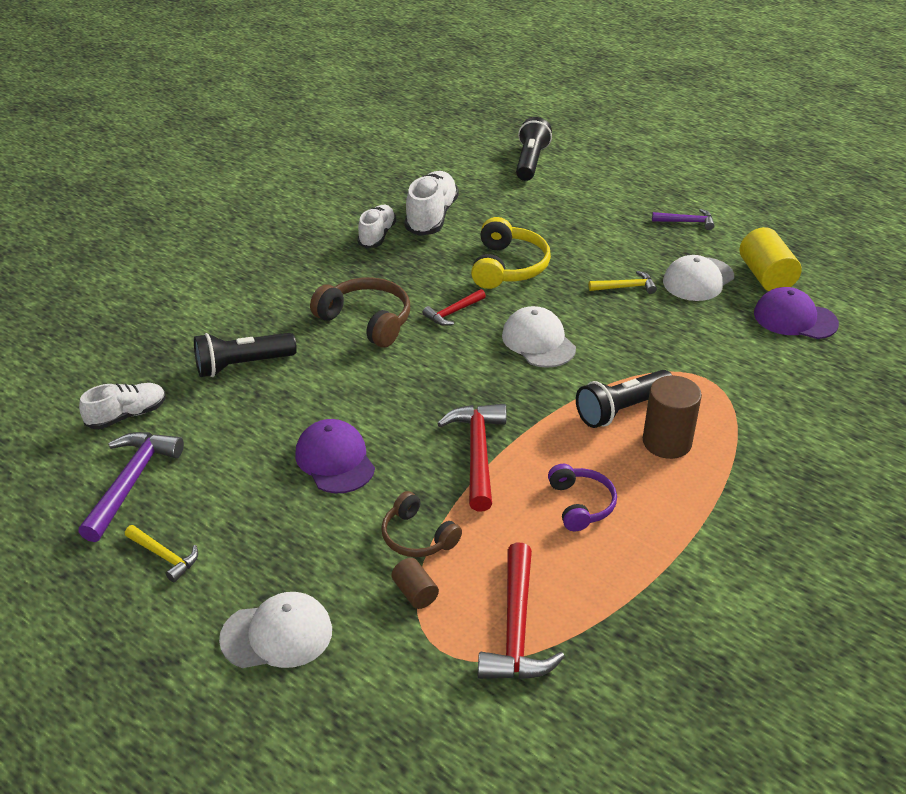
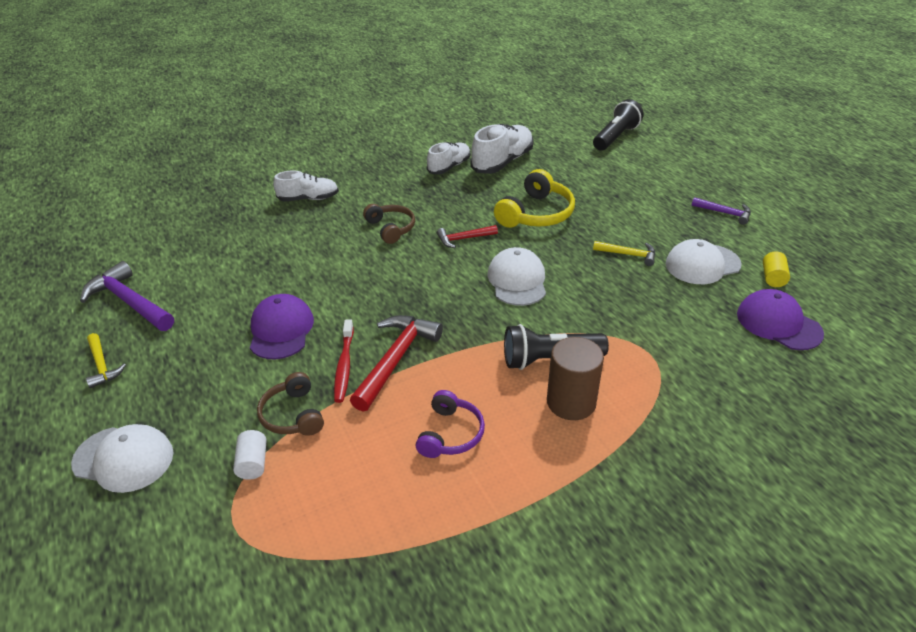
camera: 25 degrees right, 0 degrees up
(127, 415) = (168, 252): white shoe -> white shoe (308, 199)
(131, 482) = (129, 302): purple hammer -> purple hammer turned 90 degrees counterclockwise
(242, 365) = (274, 238): black flashlight -> none
(366, 321) = (391, 228): brown headphones -> brown headphones, size x0.65
(415, 593) = (253, 463): brown cylinder -> white cylinder
(431, 475) = (344, 366): none -> red toothbrush
(516, 629) = (309, 530): red hammer -> none
(766, 276) = (773, 278): yellow cylinder -> yellow cylinder, size x0.55

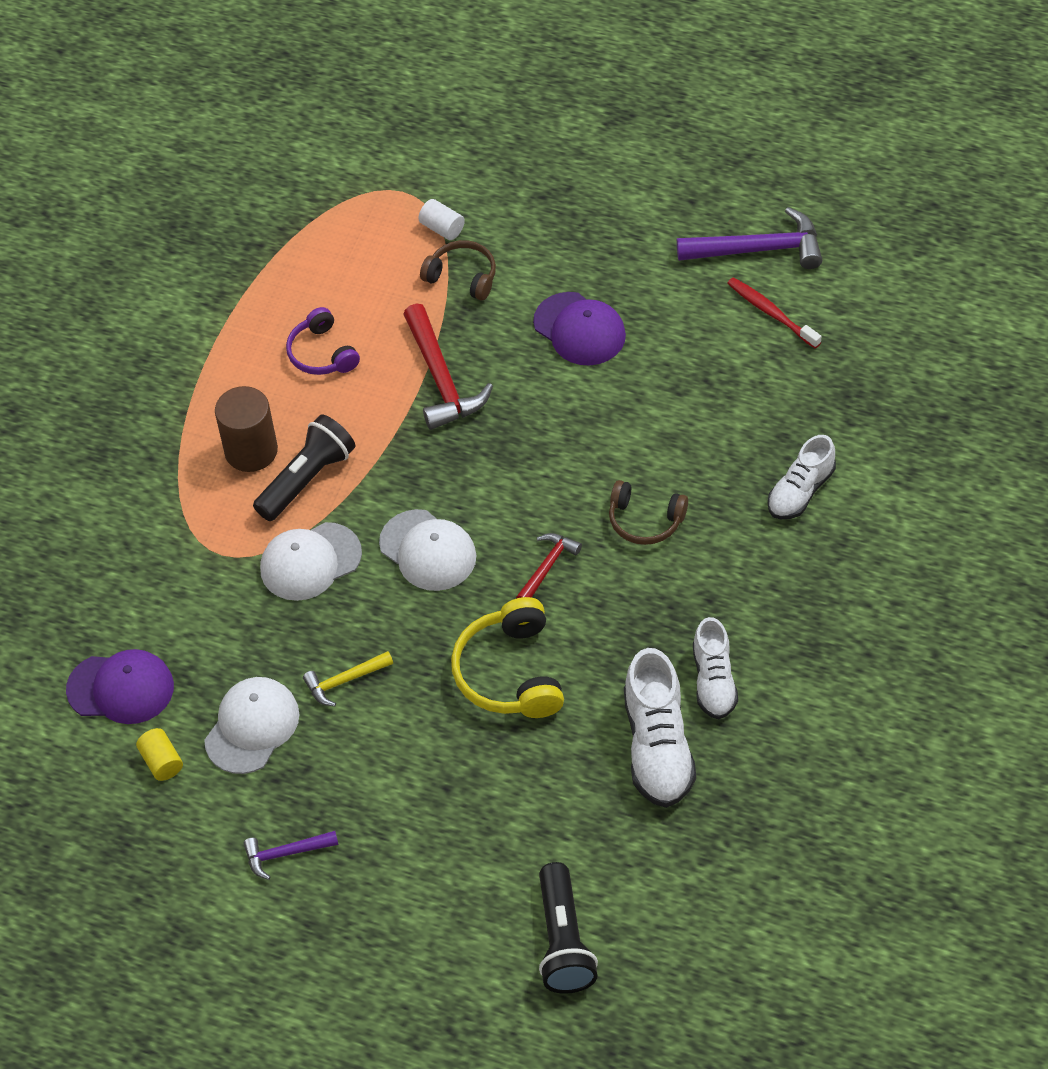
camera: 140 degrees right, 15 degrees up
(102, 366) = (675, 194): yellow hammer -> none
(124, 459) = (539, 164): white cap -> white cap (310, 562)
(344, 366) = (478, 341): red toothbrush -> red toothbrush (771, 313)

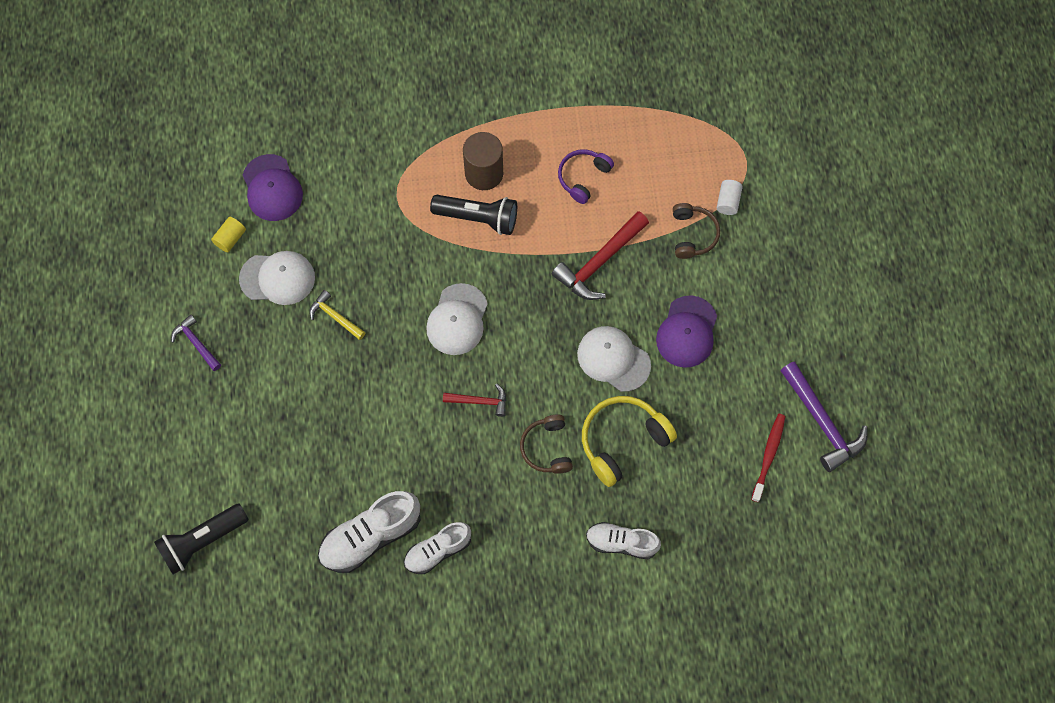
camera: 60 degrees right, 15 degrees up
(310, 562) = (415, 252): white cap -> white cap (613, 359)
(510, 673) = (386, 416): yellow headphones -> yellow headphones (622, 441)

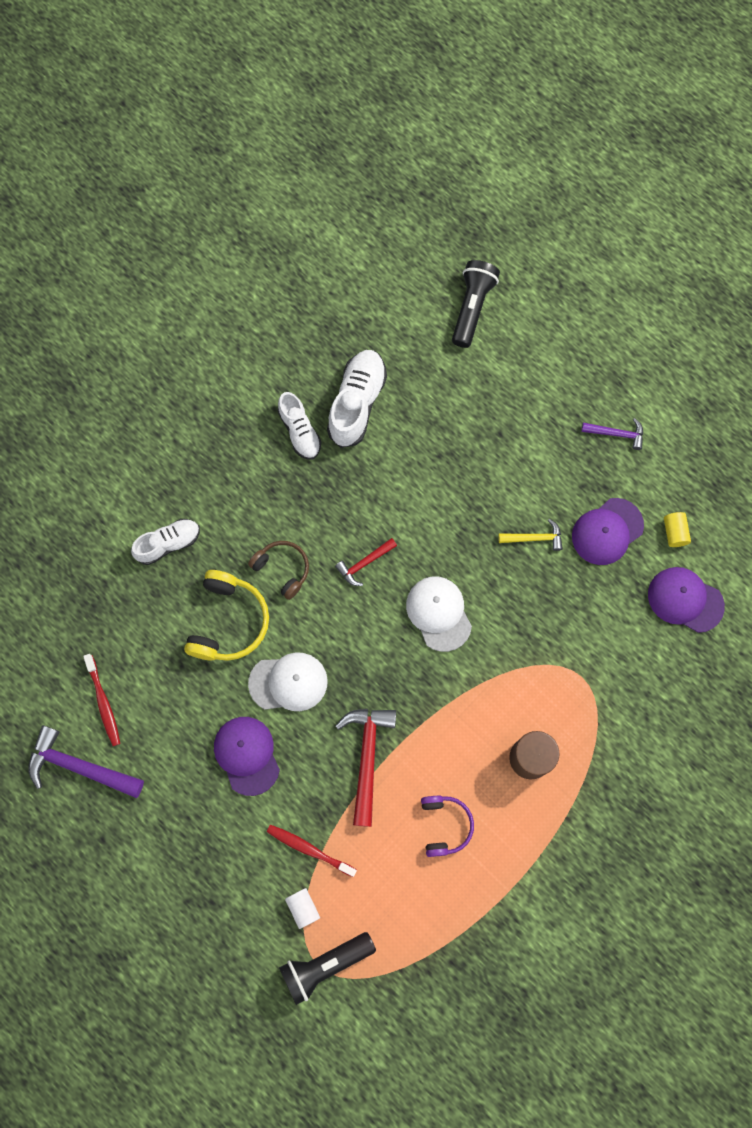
camera: 140 degrees right, 5 degrees up
(278, 278) = (607, 531): white cap -> purple cap
(438, 551) = (300, 431): white shoe -> white shoe turned 135 degrees clockwise
(478, 218) = (499, 713): black flashlight -> black flashlight (325, 965)
(692, 234) = (309, 849): brown headphones -> red toothbrush

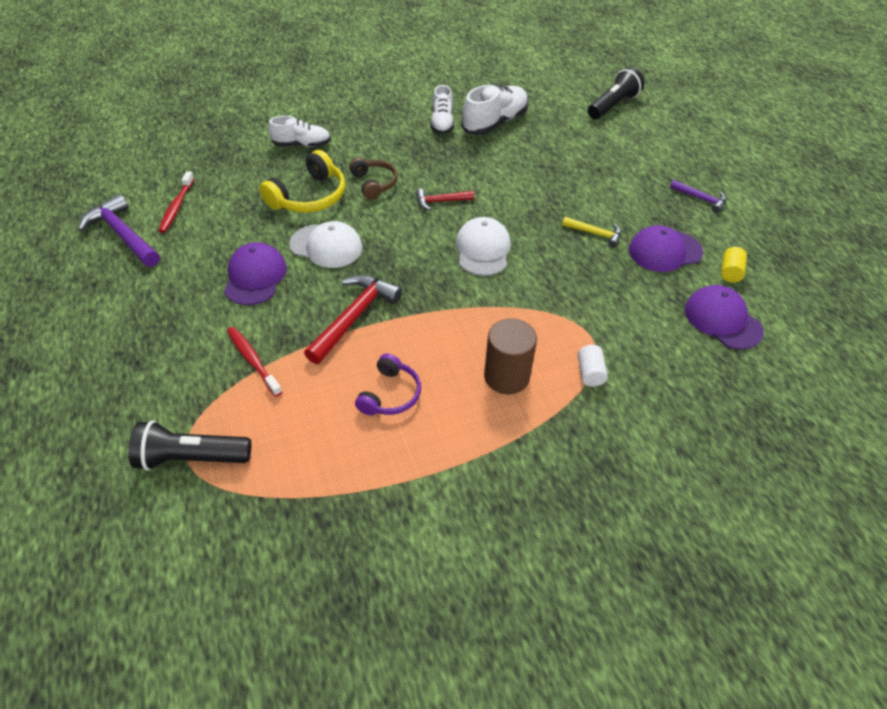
camera: 25 degrees right, 25 degrees down
(303, 908) = (210, 402): white cylinder -> white cylinder (590, 373)

